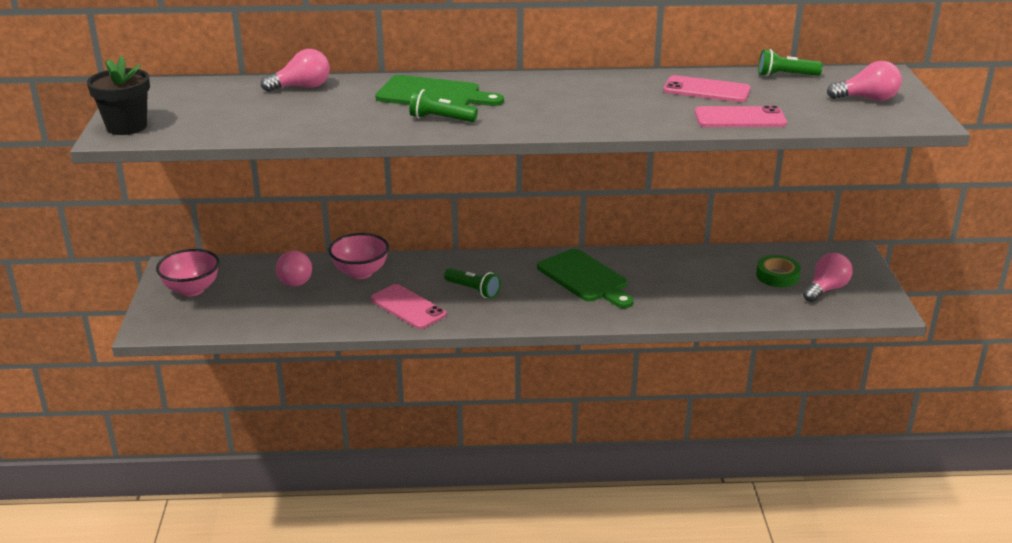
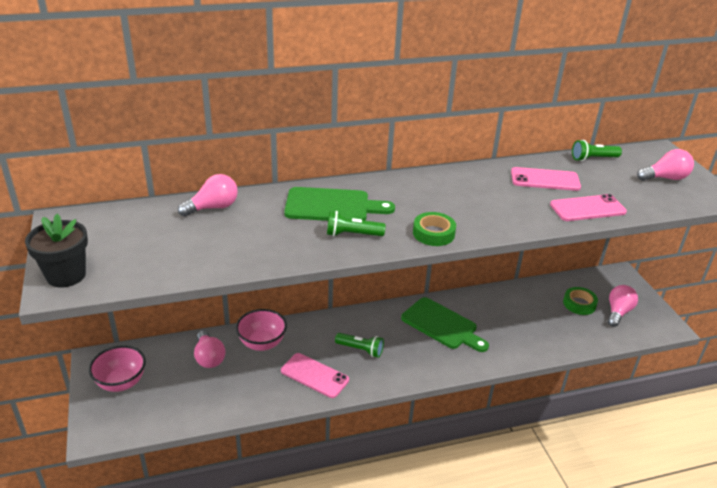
camera: 15 degrees left, 5 degrees up
(534, 125) = (433, 233): none -> green tape

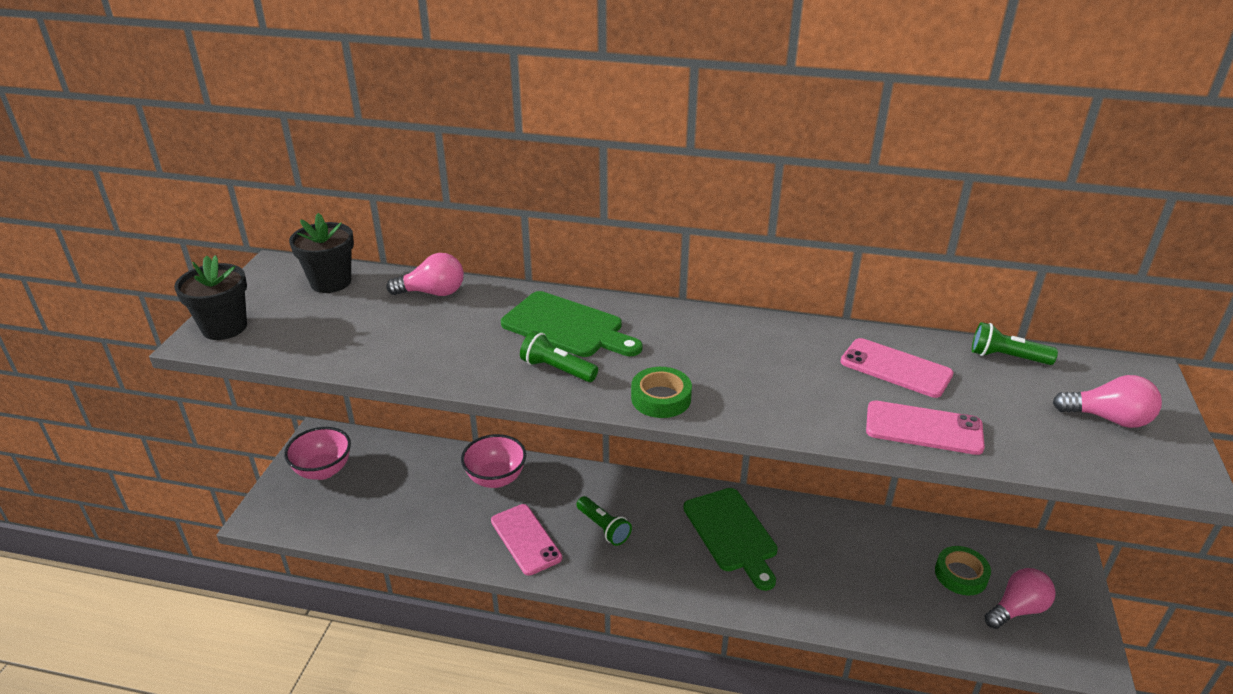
camera: 30 degrees right, 0 degrees up
(122, 220) = (331, 282): none -> black flower pot
(209, 358) = (428, 475): pink light bulb -> none

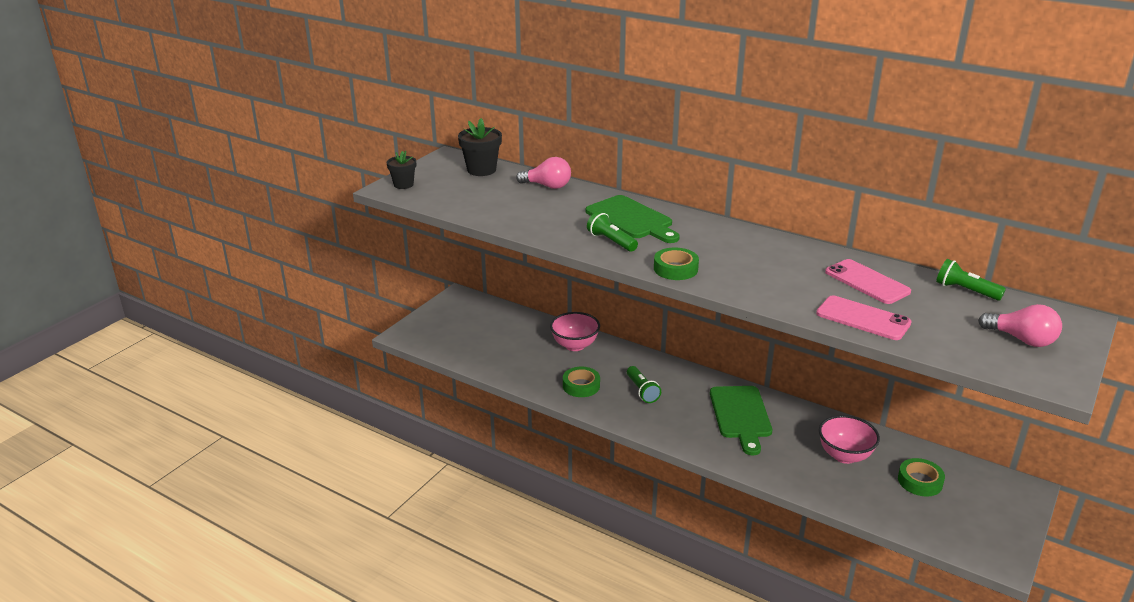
camera: 20 degrees right, 5 degrees down
(224, 327) = (403, 185): black flower pot -> black flower pot, size x0.66
(323, 470) = (454, 317): pink bowl -> pink bowl (844, 455)
(525, 539) = (581, 386): pink phone -> green tape
(1017, 609) = (956, 513): pink light bulb -> none

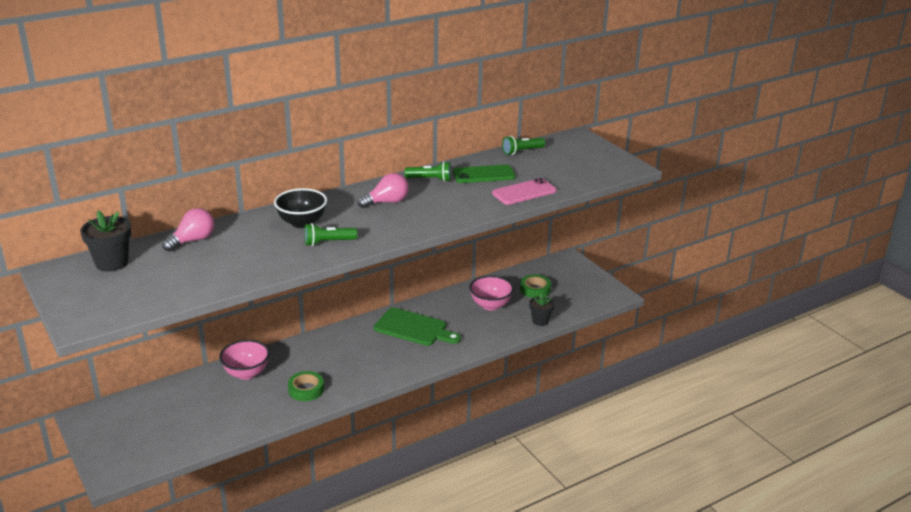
camera: 65 degrees left, 0 degrees up
(403, 185) = (83, 313): black flower pot -> black flower pot (540, 321)
(632, 219) = (302, 223): green cutting board -> black bowl
(642, 391) = (343, 361): green flashlight -> green flashlight (430, 179)
(675, 269) = (398, 231): green tape -> none
(867, 282) = (484, 174): pink phone -> green phone
(1021, 339) = (585, 159): pink light bulb -> pink light bulb (386, 202)

